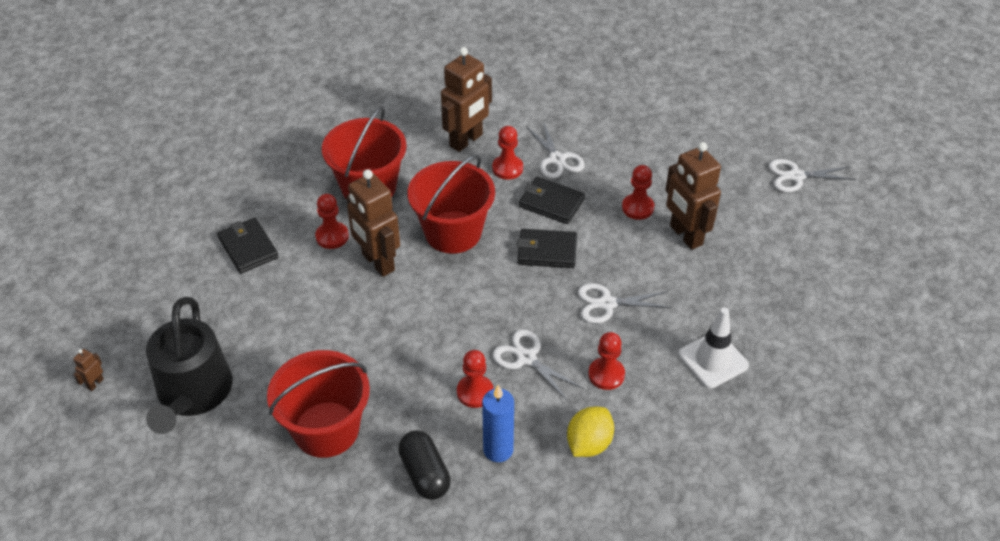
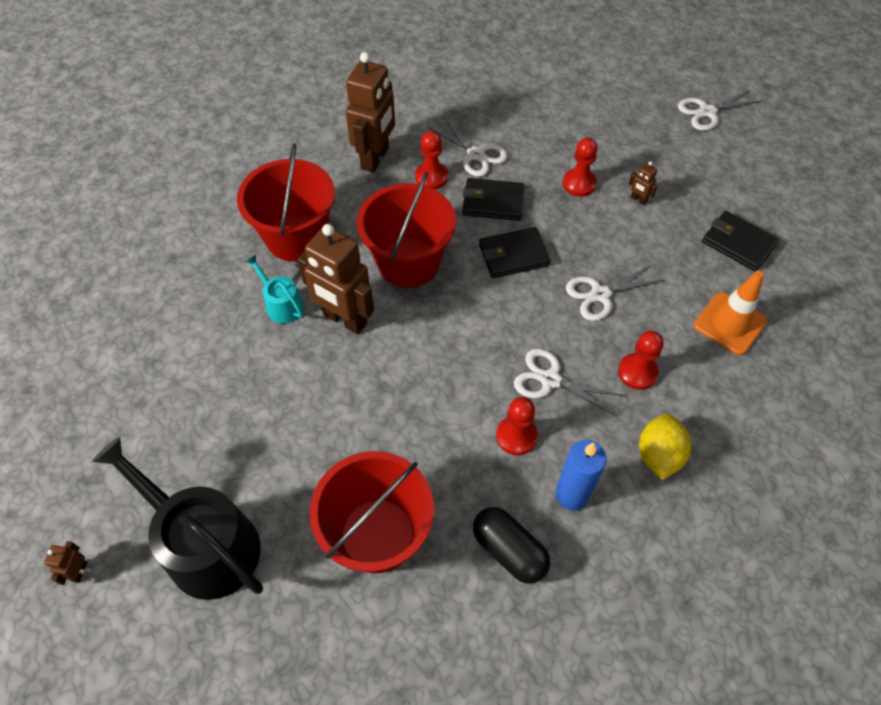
camera: 20 degrees left, 10 degrees up
(193, 394) = (204, 544): black watering can -> black watering can turned 150 degrees clockwise
(248, 248) = (192, 345): black wallet -> black wallet (738, 243)
(332, 236) = (281, 304): red pawn -> turquoise watering can
(685, 235) = (638, 200): brown robot -> brown robot, size x0.41
(713, 360) = (729, 323): white traffic cone -> orange traffic cone

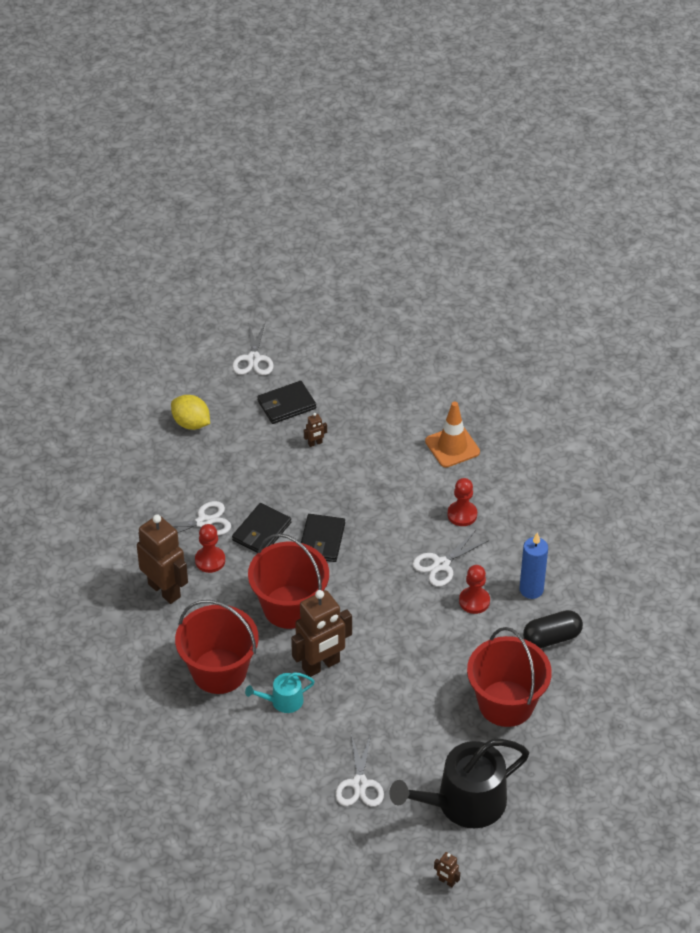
camera: 65 degrees left, 10 degrees down
(579, 184) = (277, 471): red pawn -> none
(600, 294) = (387, 505): white scissors -> white scissors (360, 784)
(658, 455) = (528, 533): yellow lemon -> yellow lemon (191, 423)
(738, 243) = (389, 407): black wallet -> black wallet (286, 405)

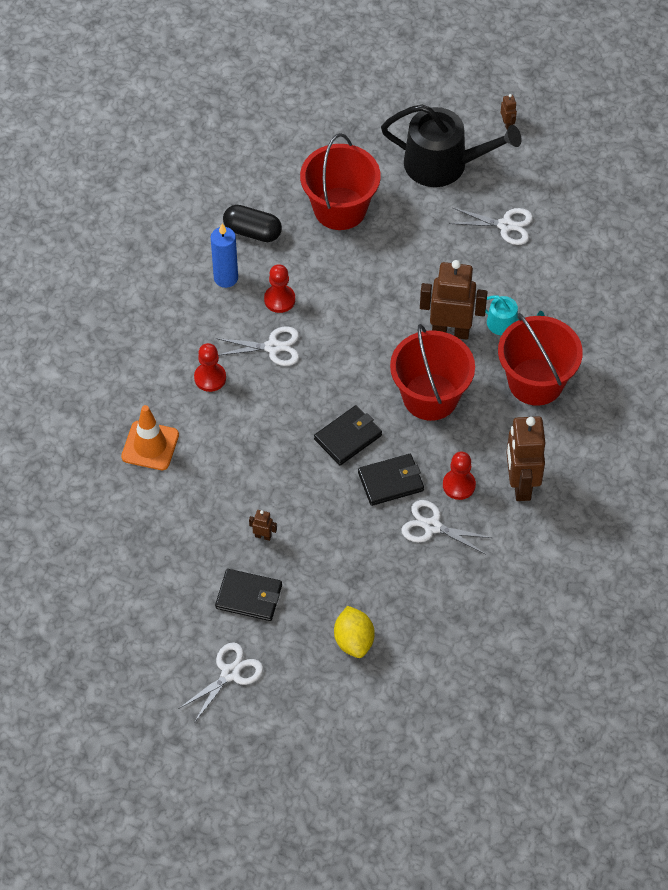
camera: 140 degrees left, 10 degrees up
(360, 784) = (505, 225): white scissors -> white scissors turned 60 degrees clockwise

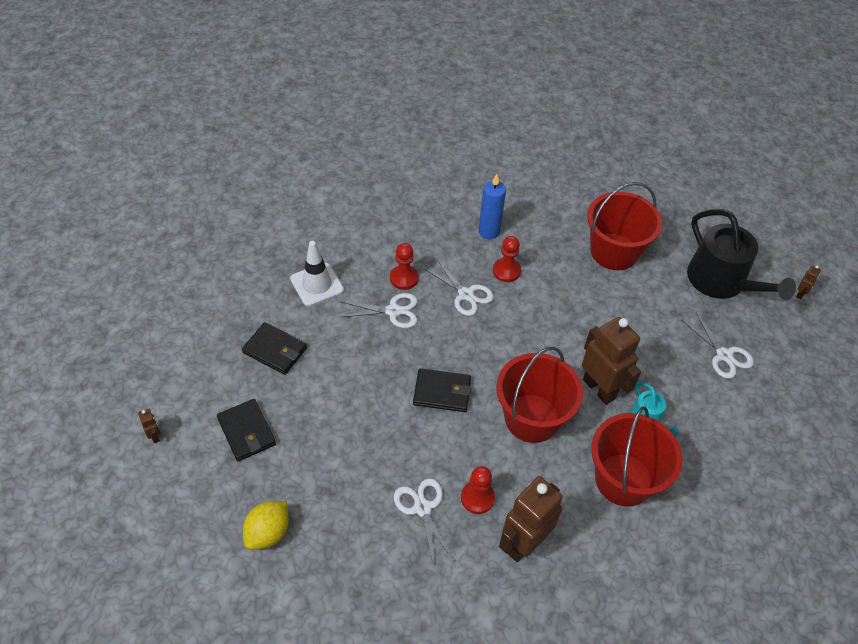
camera: 45 degrees right, 5 degrees down
(150, 446) = (317, 284): orange traffic cone -> white traffic cone
(230, 673) = (168, 469): white scissors -> white scissors (393, 311)
(252, 232) = (539, 220): black capsule -> none
(263, 536) = (307, 402): brown robot -> brown robot (155, 436)
(391, 481) = (433, 448): black wallet -> black wallet (275, 350)

